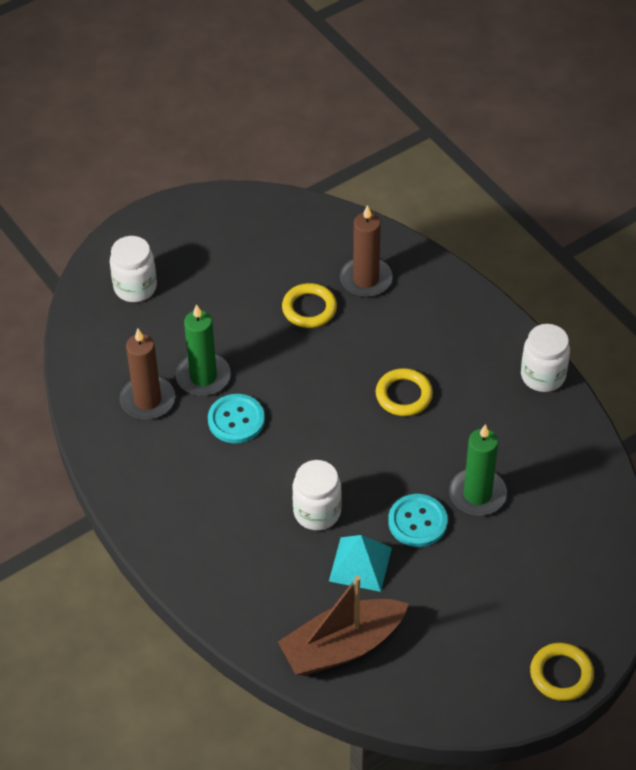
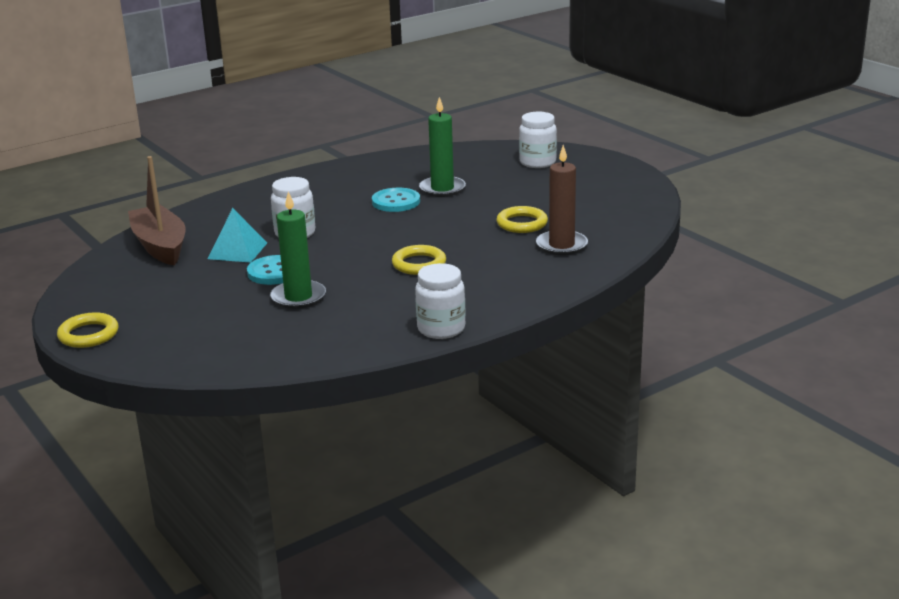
camera: 90 degrees right, 25 degrees down
(147, 400) = (418, 172): brown candle -> none

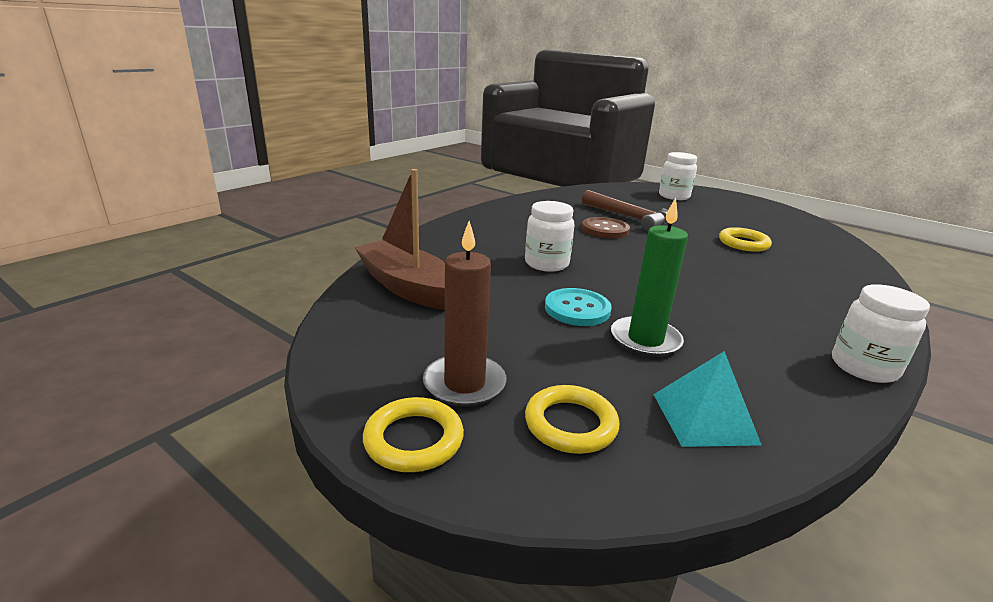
camera: 20 degrees left, 0 degrees up
(237, 250) = (505, 286): turquoise pyramid -> turquoise pyramid (704, 418)
(396, 202) = (605, 229): turquoise button -> brown button
(419, 264) = (716, 288): yellow ring -> yellow ring (570, 424)
(442, 189) = (629, 217): green candle -> brown hammer
(561, 245) = (810, 261): brown candle -> brown candle (464, 384)

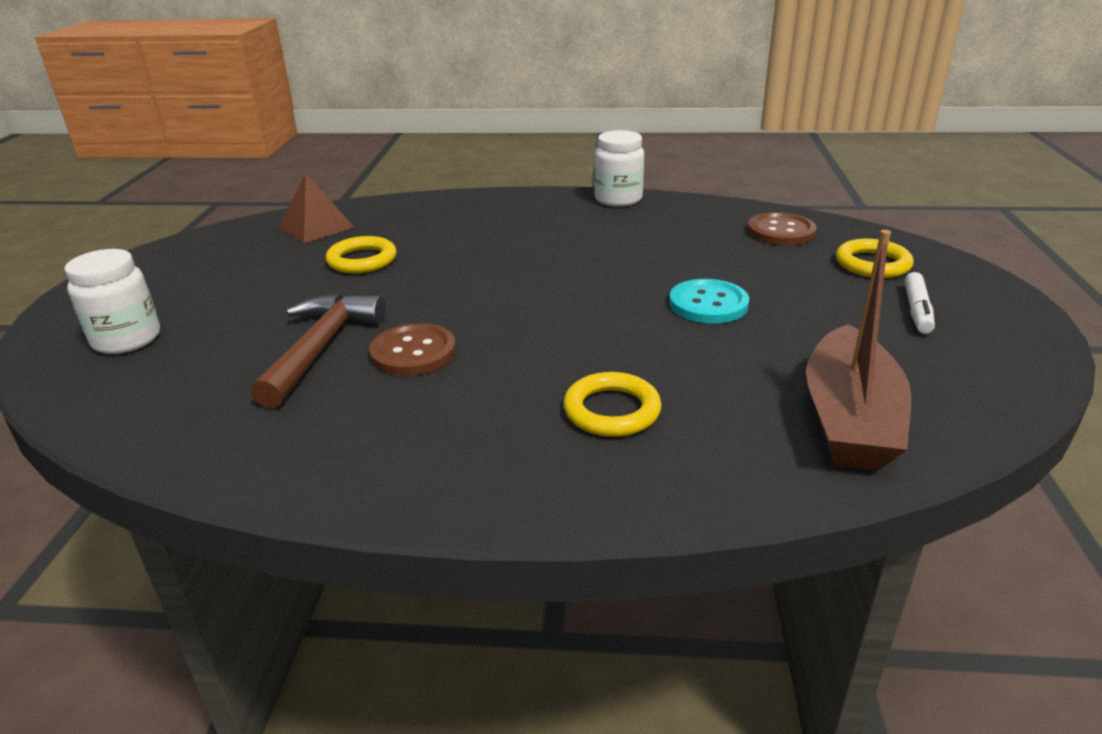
camera: 120 degrees left, 5 degrees up
(414, 439) = (999, 304): yellow ring -> yellow ring (612, 410)
(464, 384) = (917, 310): brown candle -> white marker
(546, 263) = (618, 354): white jar -> none
(645, 340) = (711, 265): green candle -> none
(704, 418) = (781, 232): turquoise pyramid -> brown button
(816, 244) = (316, 227): none -> brown pyramid

